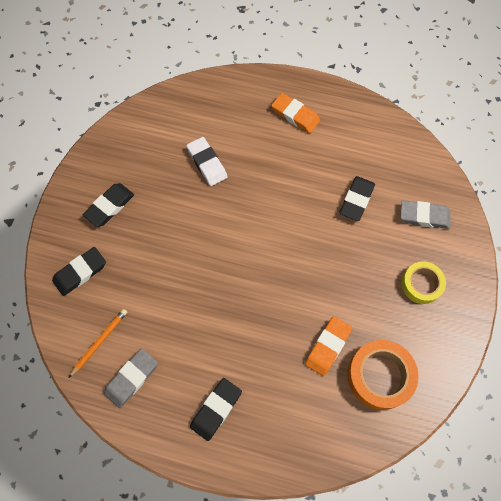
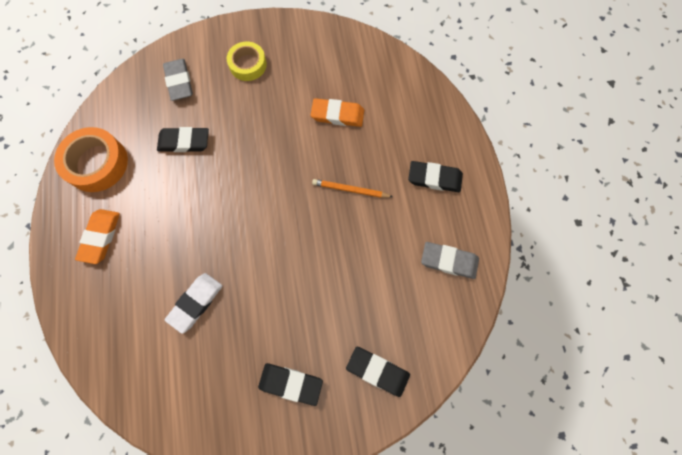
camera: 115 degrees left, 5 degrees up
(99, 342) = (433, 309): orange pencil -> orange pencil (350, 190)
(380, 376) = (342, 70): orange tape -> orange tape (97, 163)

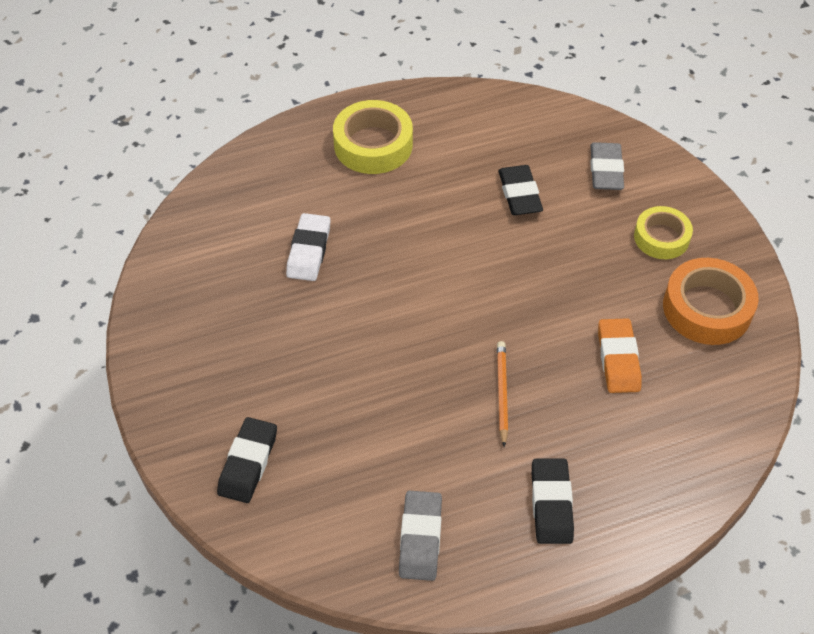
camera: 80 degrees right, 20 degrees down
(97, 163) = (465, 119): orange tape -> orange tape (707, 308)
(100, 237) = (373, 145): orange eraser -> yellow tape
(179, 82) = (606, 170): grey eraser -> grey eraser turned 60 degrees counterclockwise
(196, 303) = (309, 251): white eraser -> white eraser turned 75 degrees clockwise
(290, 383) = (222, 366): black eraser -> none

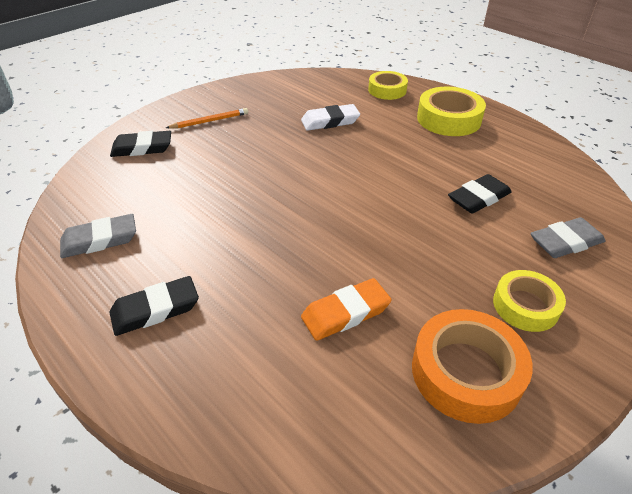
camera: 65 degrees right, 10 degrees down
(272, 167) = (387, 90): none -> yellow tape
(502, 393) = (260, 245): orange pencil -> orange pencil (210, 121)

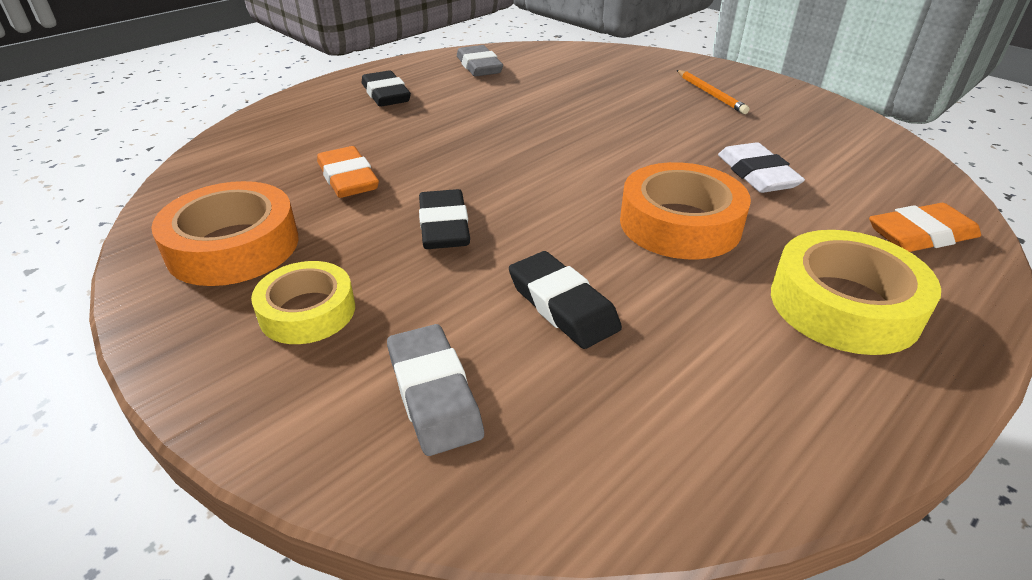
camera: 90 degrees right, 5 degrees down
(142, 148) = (634, 67): black eraser -> black eraser (444, 226)
(387, 90) = (921, 235): yellow tape -> orange eraser
(389, 153) = (680, 223): none -> orange tape

